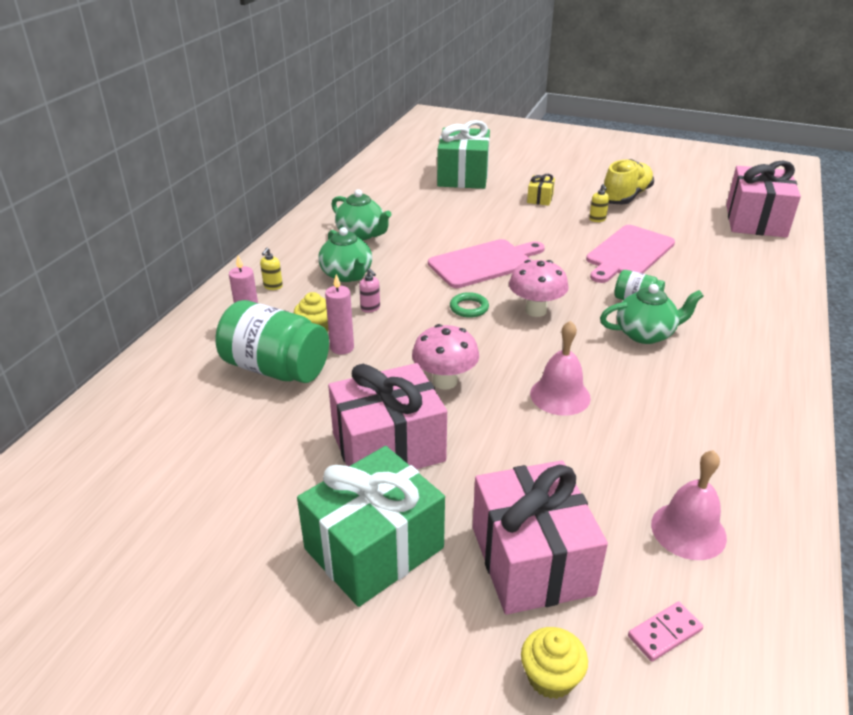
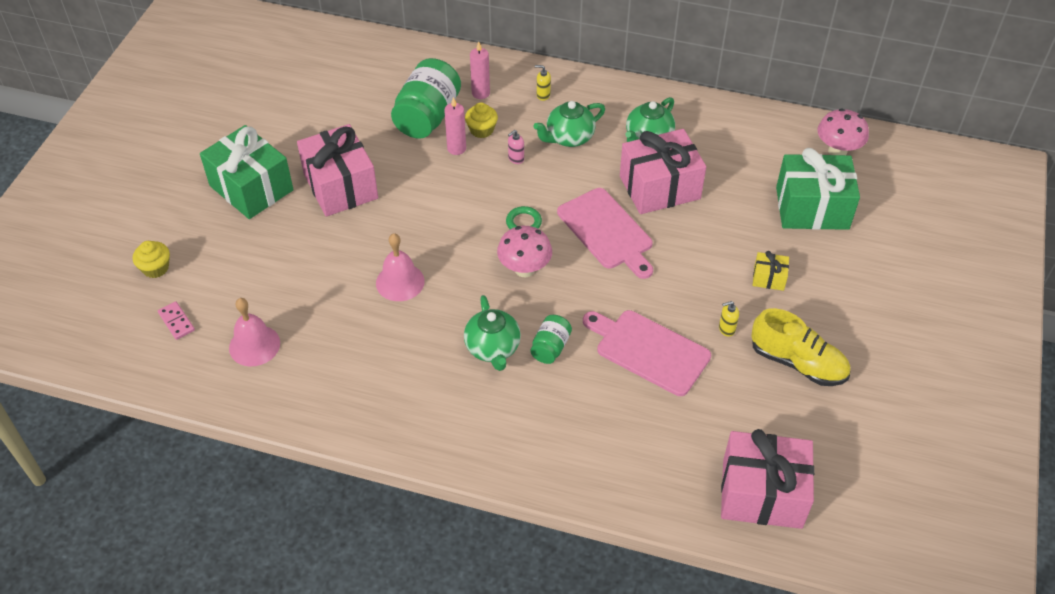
camera: 85 degrees right, 15 degrees up
(445, 381) = (415, 212): pink mushroom -> pink mushroom (837, 151)
(531, 560) = (236, 261): pink gift -> pink gift (659, 187)

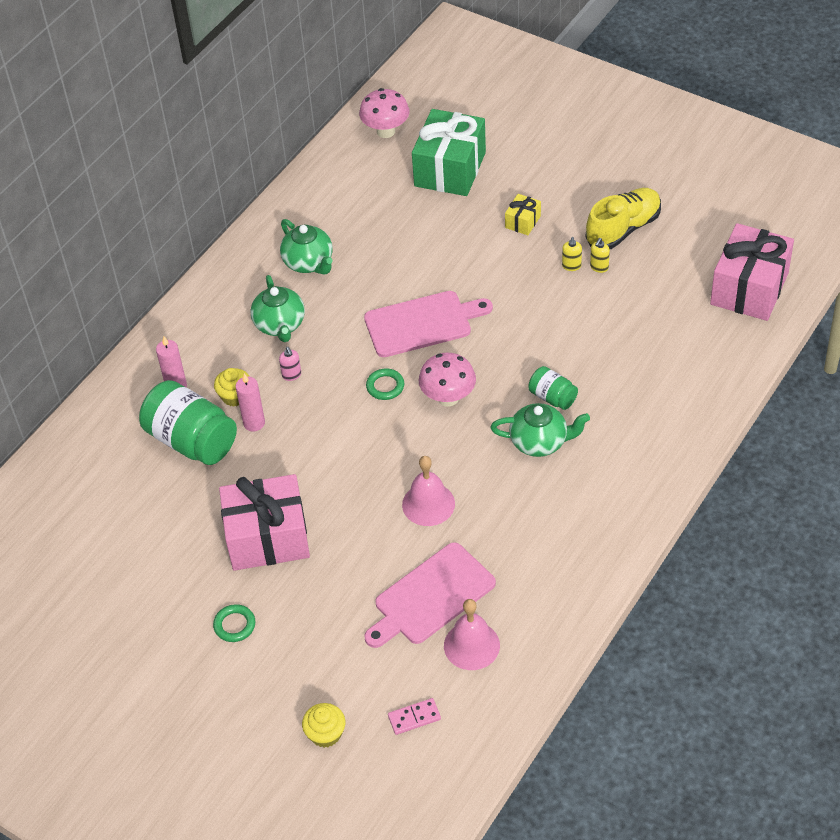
camera: 70 degrees left, 0 degrees up
(251, 188) = (234, 625): green gift -> green ring
(543, 95) = (205, 333): yellow soap dispenser -> yellow soap dispenser (599, 267)
(649, 350) = (578, 326): pink cutting board -> pink cutting board (431, 596)
(659, 187) = (380, 270): pink gift -> none

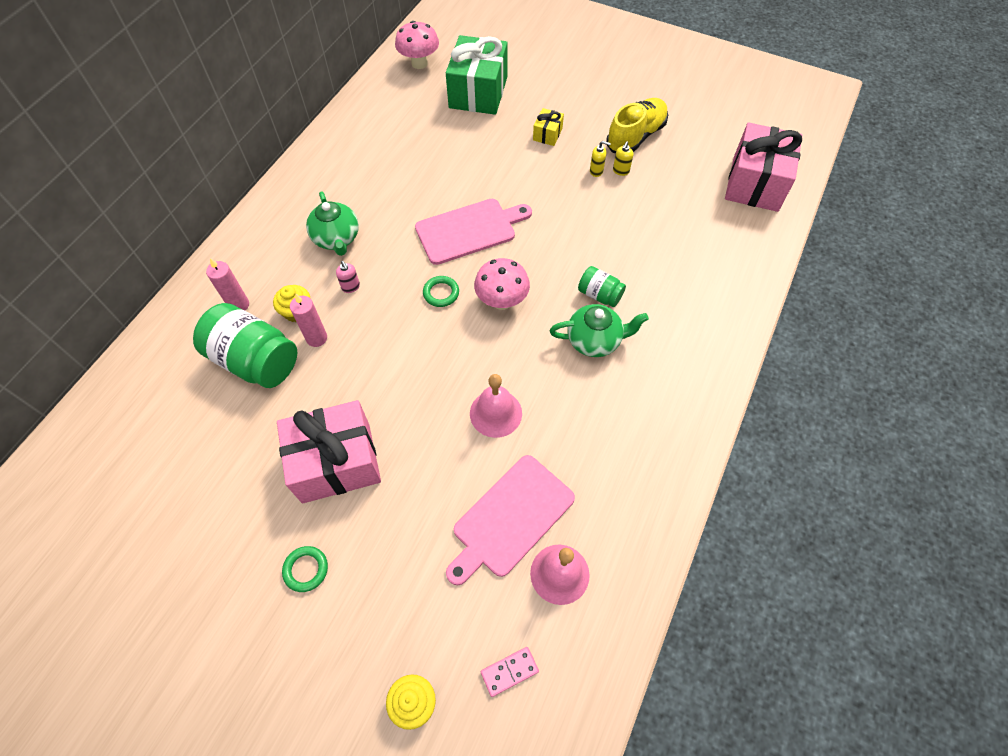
camera: 10 degrees left, 10 degrees up
(309, 263) = (360, 179): green teapot -> none
(571, 266) = (596, 171): yellow soap dispenser -> yellow soap dispenser turned 75 degrees counterclockwise

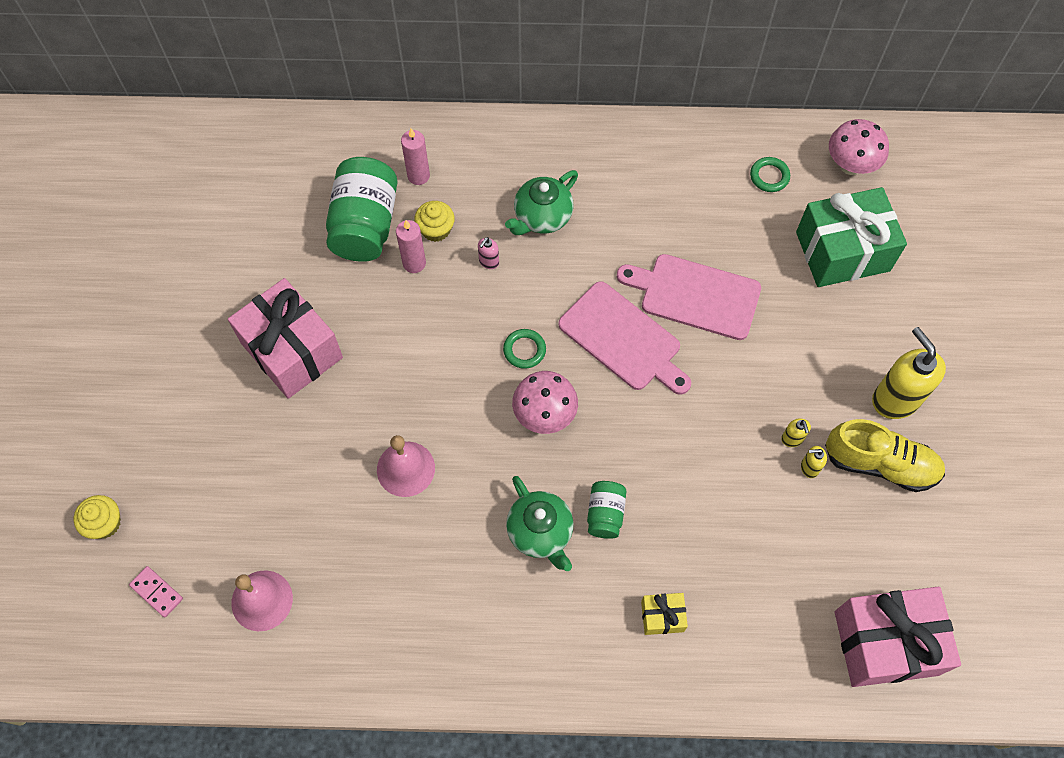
camera: 65 degrees right, 5 degrees up
(306, 569) = (183, 379): green ring -> green ring (769, 176)
(510, 518) = (299, 531): pink cutting board -> pink cutting board (695, 295)
(547, 134) = (820, 359): yellow gift -> yellow gift (662, 616)
(596, 112) = (895, 399): none -> yellow soap dispenser

